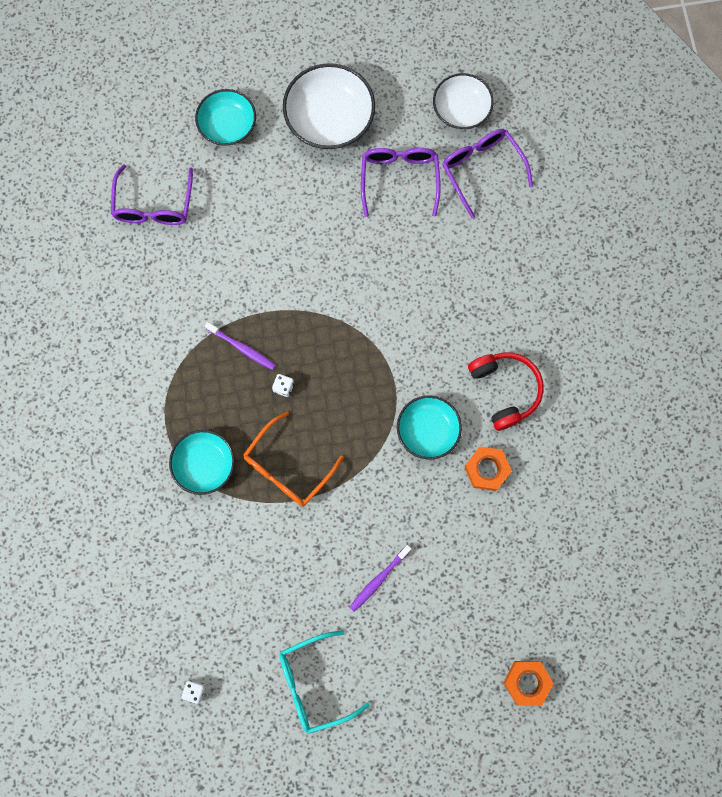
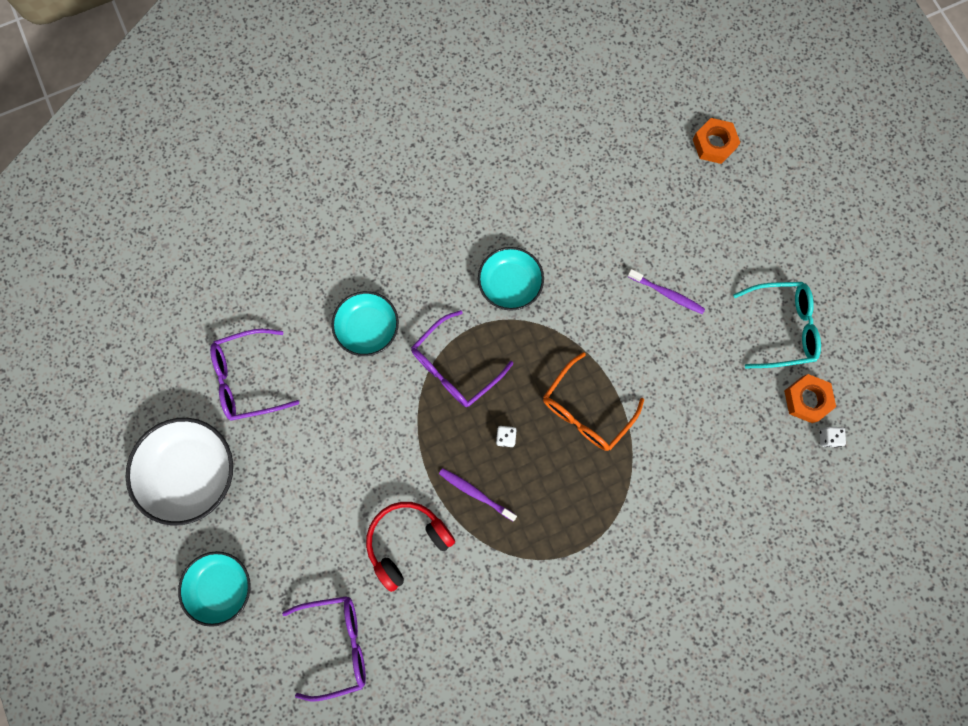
camera: 105 degrees left, 0 degrees up
(205, 464) = (609, 495): turquoise bowl -> turquoise bowl (368, 328)
(242, 348) = (475, 493): purple toothbrush -> purple toothbrush turned 75 degrees counterclockwise
(288, 467) = (586, 410): orange glasses -> orange glasses turned 105 degrees clockwise
(314, 683) = (781, 327): turquoise glasses -> turquoise glasses turned 60 degrees counterclockwise
(461, 110) = (154, 334): white bowl -> none
(482, 170) = (220, 297): purple glasses -> purple glasses (455, 366)
(486, 469) = (532, 221): orange nut -> orange nut (806, 399)
(505, 390) = (450, 222): red headphones -> red headphones (407, 541)

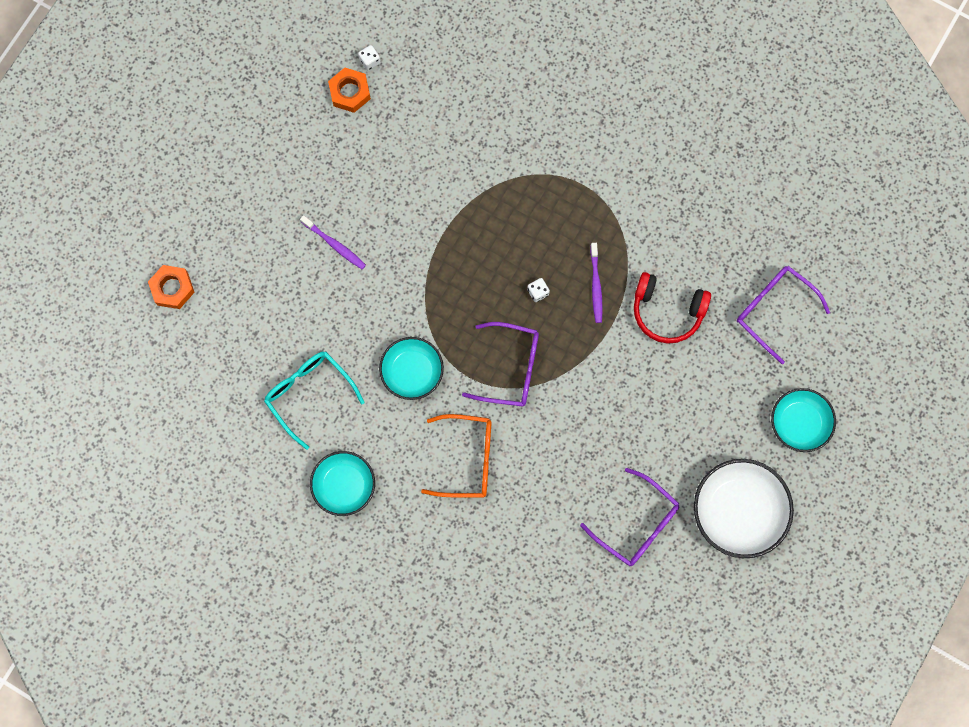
camera: 125 degrees left, 0 degrees up
(368, 328) = (528, 459): turquoise bowl -> turquoise bowl (344, 485)
(586, 410) = (473, 246): orange glasses -> orange glasses (467, 459)
(667, 294) = (334, 245): purple toothbrush -> purple toothbrush turned 135 degrees clockwise
(781, 327) = (303, 143): turquoise glasses -> turquoise glasses (309, 394)

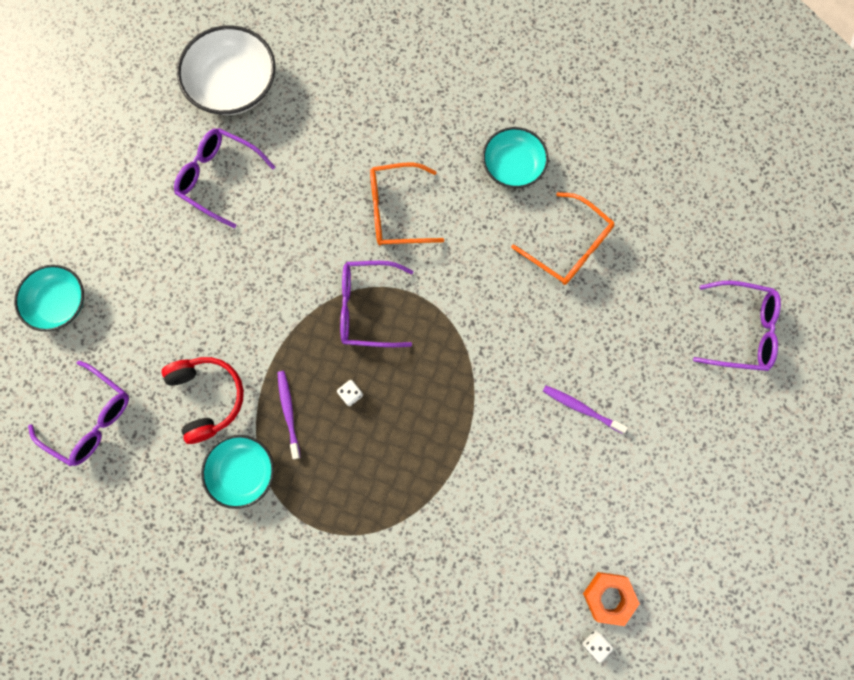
camera: 170 degrees right, 0 degrees up
(172, 288) = (740, 330): orange nut -> purple glasses
(309, 394) = (568, 246): turquoise glasses -> orange glasses
(412, 372) = (469, 287): turquoise bowl -> turquoise bowl (243, 471)
(667, 311) = (208, 397): red headphones -> red headphones turned 60 degrees clockwise
(738, 511) = (119, 206): white bowl -> white bowl (234, 86)

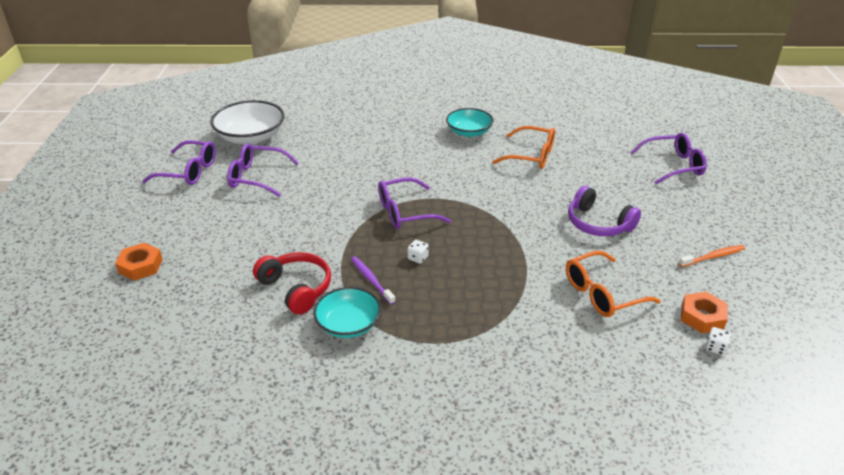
camera: 20 degrees left, 40 degrees down
(60, 303) = (140, 266): turquoise bowl -> orange nut
(91, 418) = (191, 327): purple glasses -> purple glasses (188, 171)
(397, 211) = (400, 165): orange glasses -> orange glasses (602, 293)
(581, 408) = (598, 223): purple toothbrush -> purple headphones
(681, 512) = (713, 257): none -> orange toothbrush

